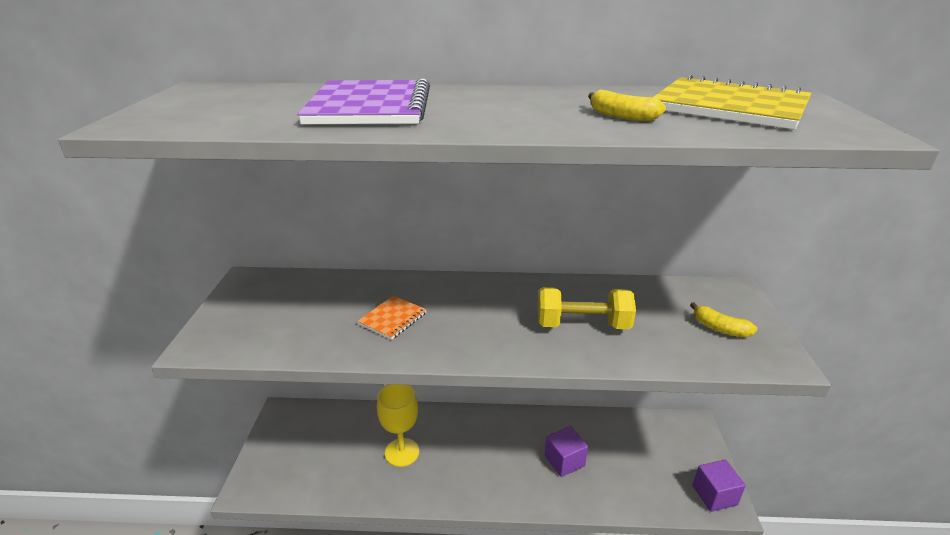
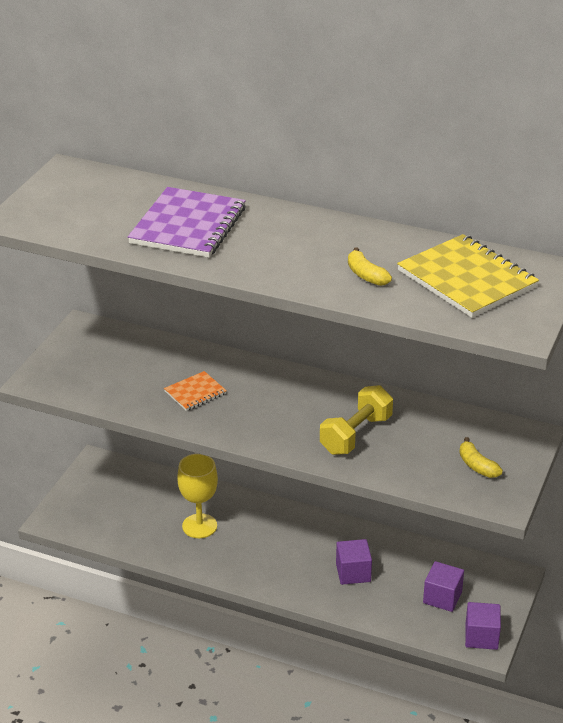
camera: 20 degrees right, 5 degrees up
(582, 325) = (356, 435): yellow dumbbell -> yellow dumbbell turned 75 degrees counterclockwise
(654, 463) = (442, 597): none -> purple cube

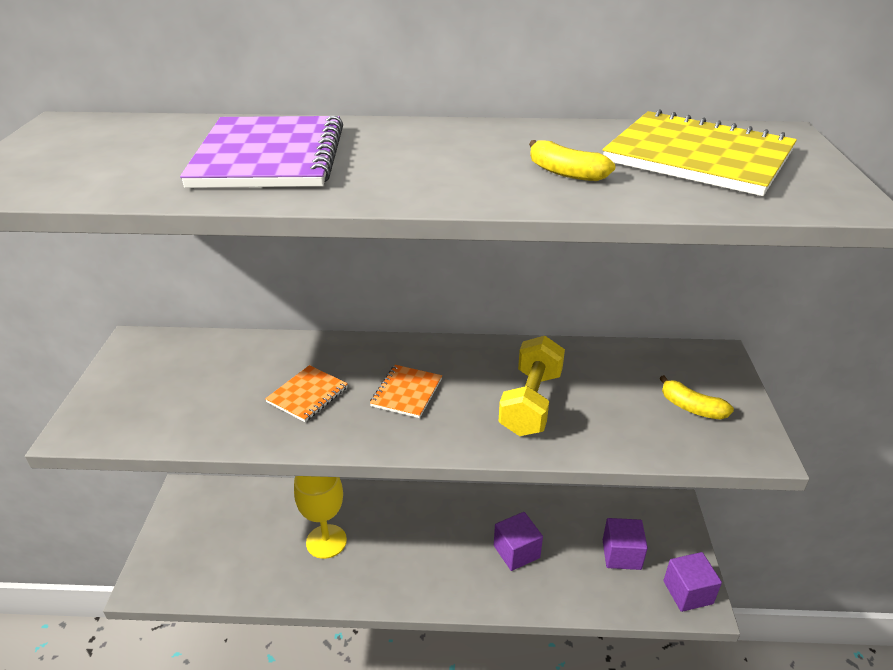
camera: 20 degrees left, 0 degrees up
(267, 407) = (406, 392): none -> orange notebook

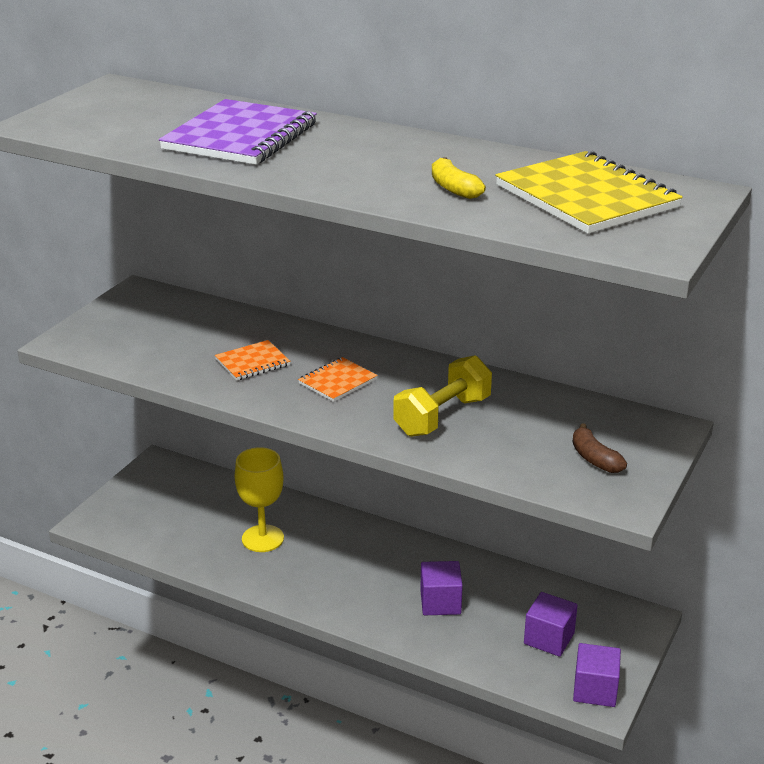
camera: 25 degrees right, 5 degrees down
(691, 407) = (594, 458): yellow banana -> brown banana

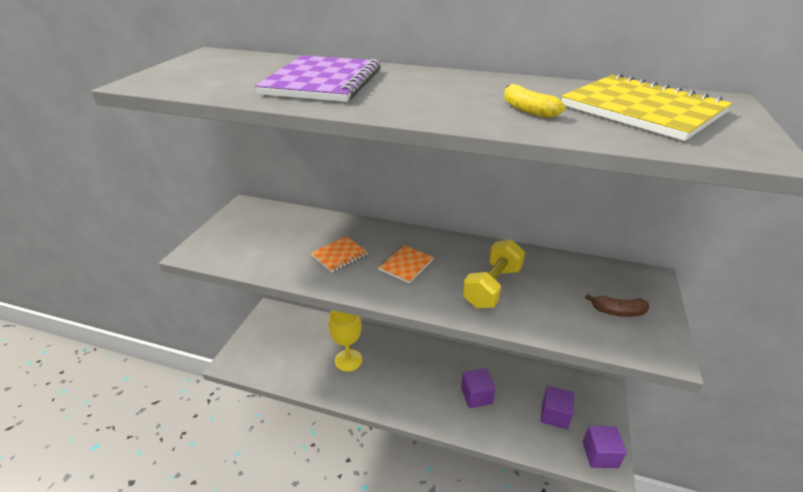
camera: 10 degrees left, 5 degrees up
(594, 458) = (617, 312): brown banana -> brown banana turned 45 degrees counterclockwise

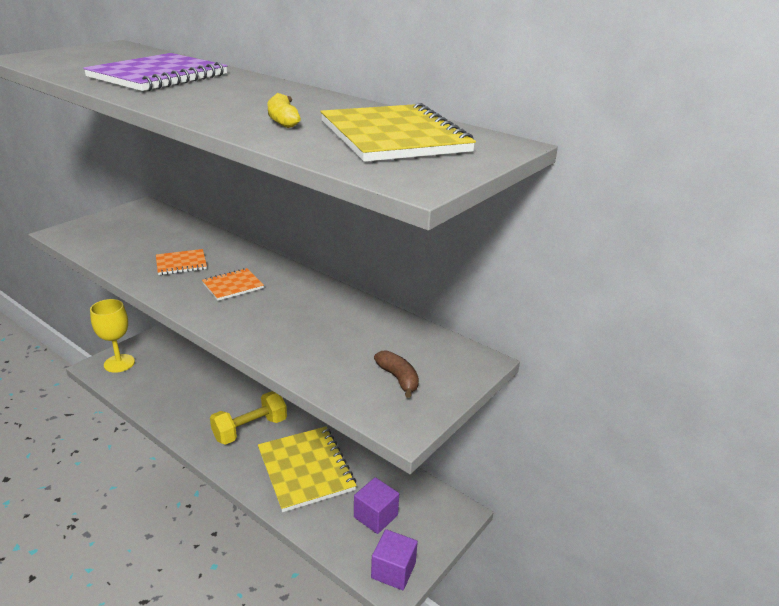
camera: 20 degrees right, 5 degrees down
(348, 360) = (204, 397): yellow goblet -> yellow goblet (119, 363)
(476, 395) = (306, 469): purple cube -> yellow notebook
(492, 287) = (294, 324): yellow dumbbell -> yellow dumbbell (250, 429)
(617, 312) = (398, 378): brown banana -> brown banana turned 150 degrees counterclockwise

